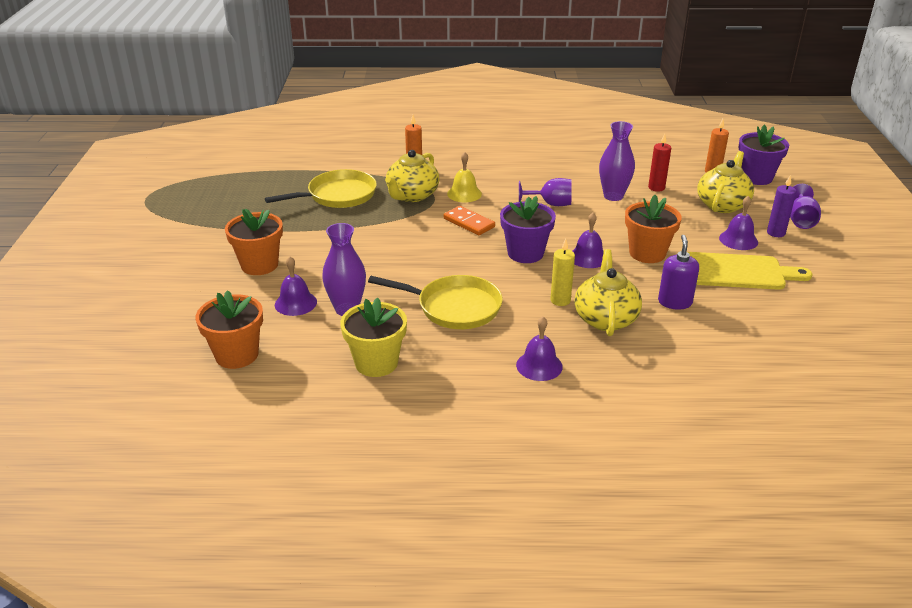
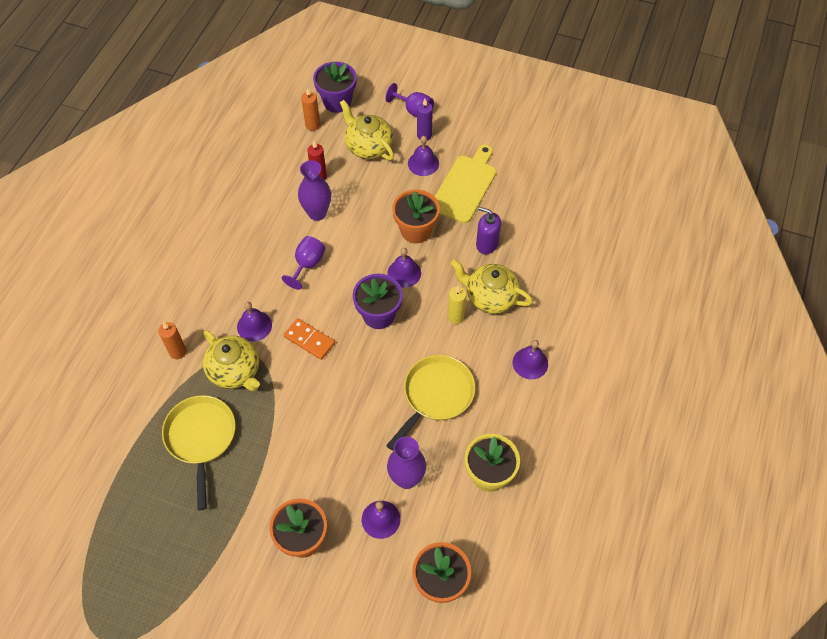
camera: 70 degrees left, 25 degrees up
(464, 194) = (254, 326): yellow bell -> purple bell
(469, 223) = (309, 340): orange domino -> orange domino turned 60 degrees clockwise

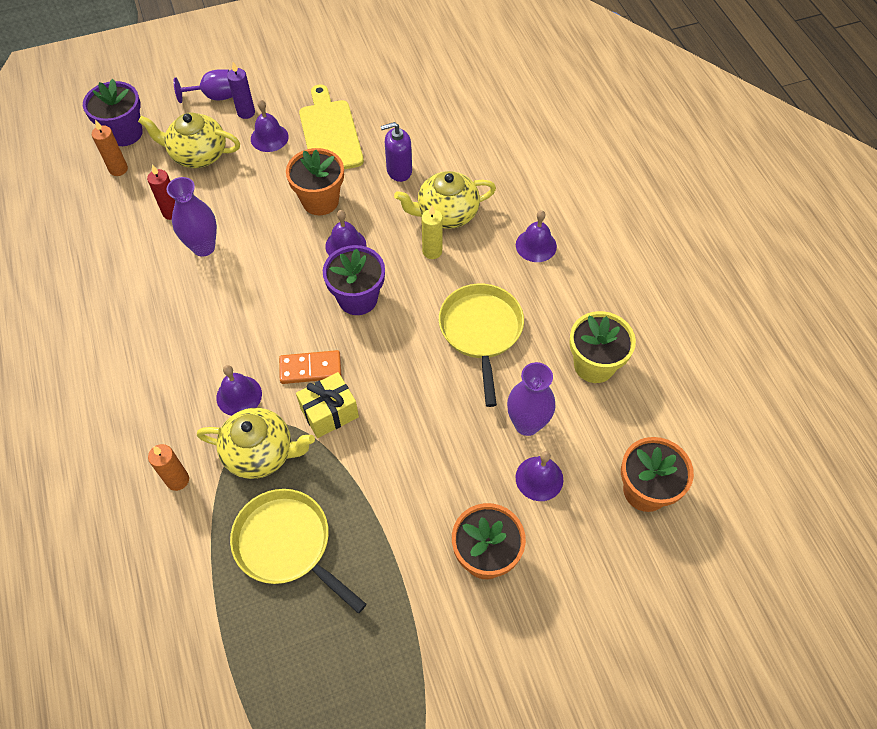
camera: 40 degrees left, 0 degrees up
(295, 377) = (329, 413): none -> yellow gift
(307, 264) = (240, 301): purple goblet -> none

